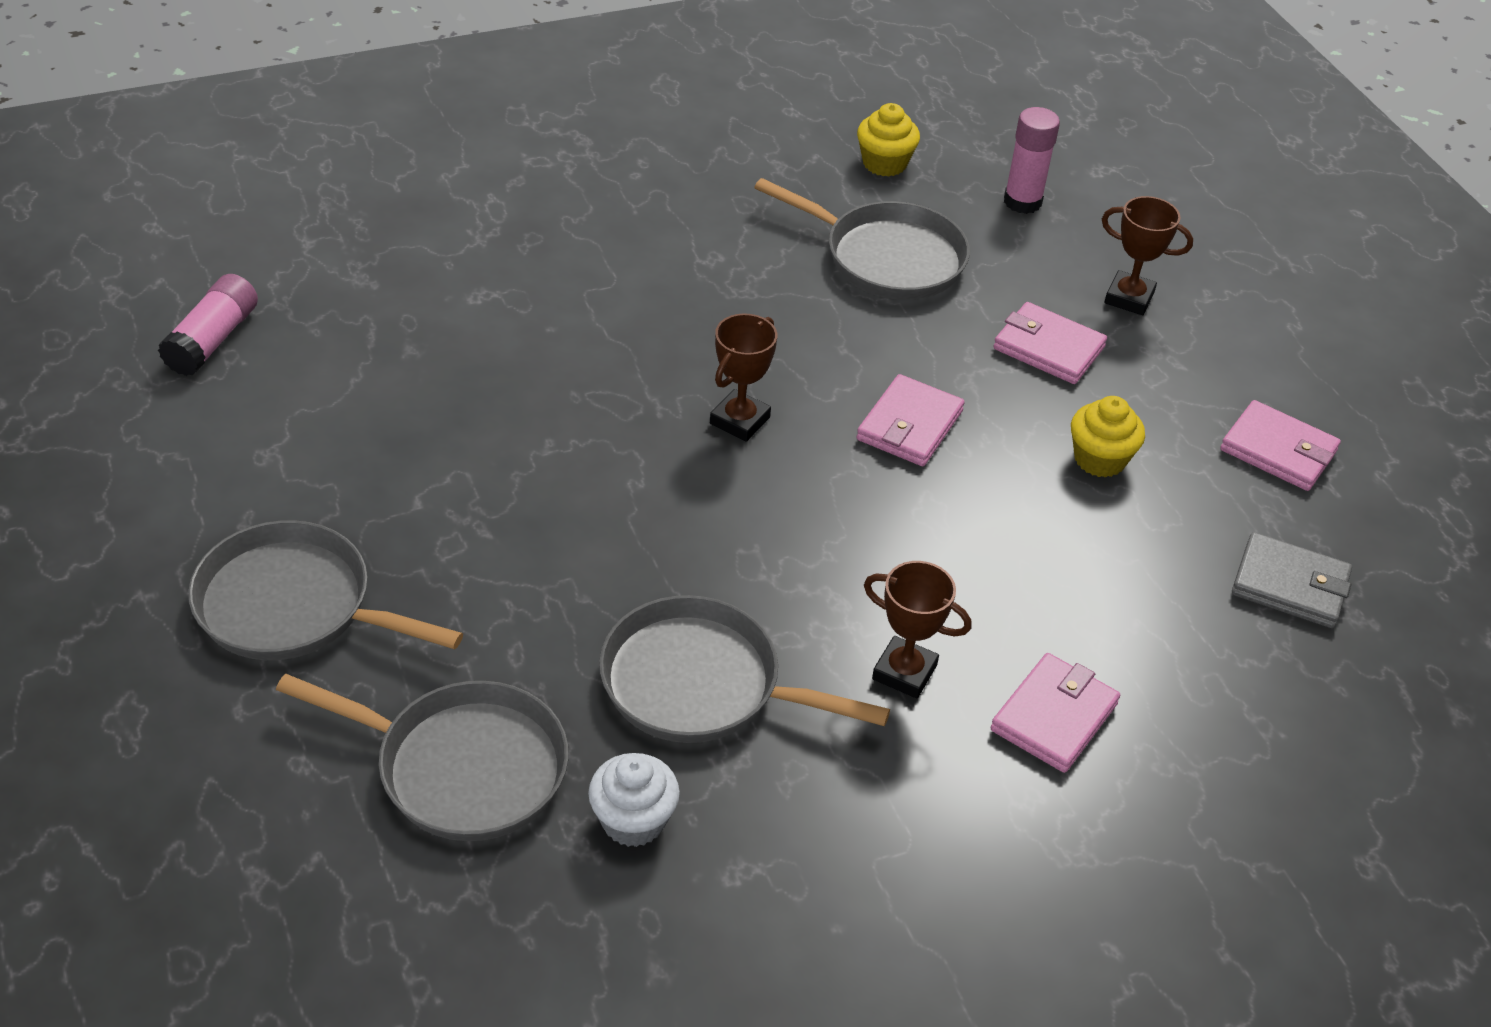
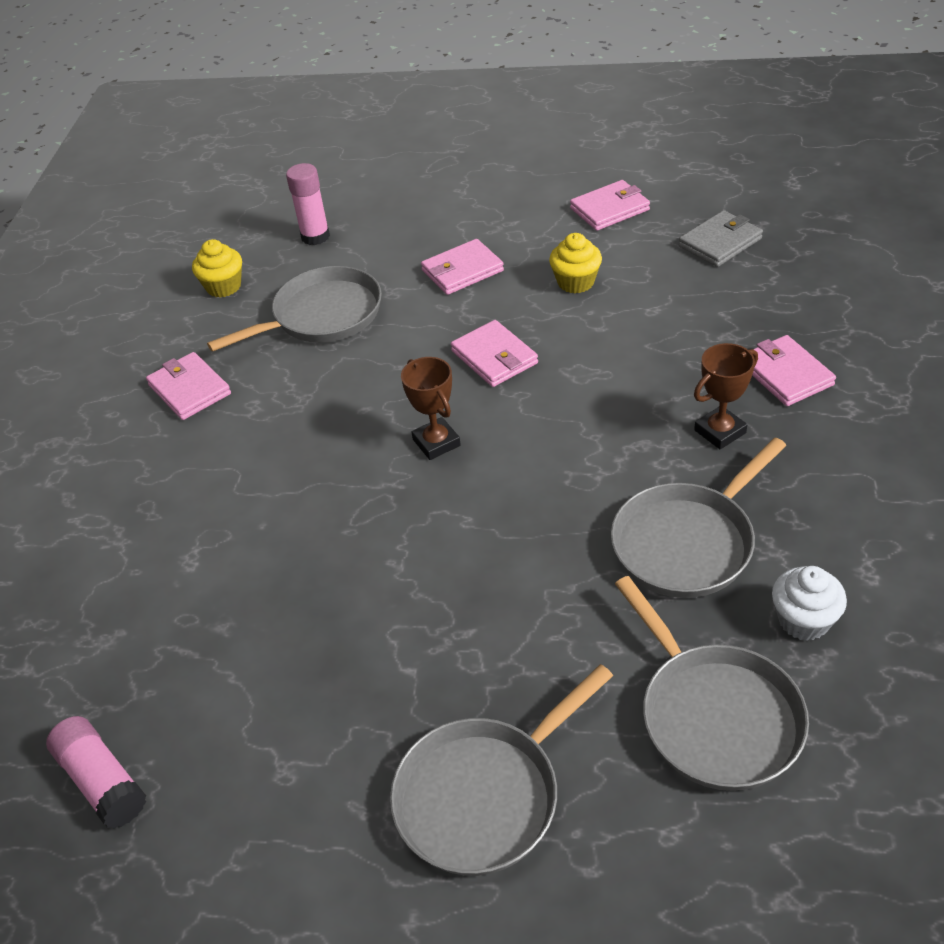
camera: 55 degrees left, 0 degrees up
(462, 767) = (715, 716): grey pan -> grey pan turned 105 degrees clockwise
(709, 202) = (189, 389): none -> pink wallet
(1129, 298) = (440, 222): brown trophy -> none

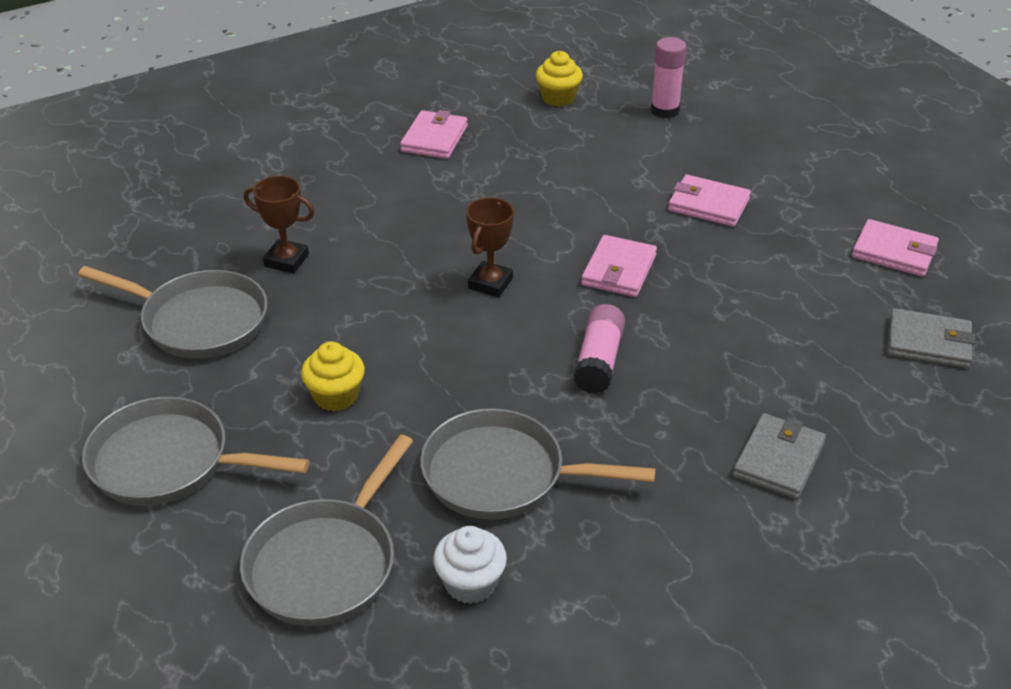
camera: 50 degrees right, 5 degrees down
(102, 781) = (71, 279): pink glue stick -> pink glue stick (599, 361)
(322, 316) = (575, 159): grey pan -> grey pan (199, 321)
(576, 282) = (765, 275): yellow cupcake -> yellow cupcake (336, 396)
(720, 431) = (657, 444): brown trophy -> brown trophy (286, 260)
(786, 374) = (778, 460): pink wallet -> grey wallet

